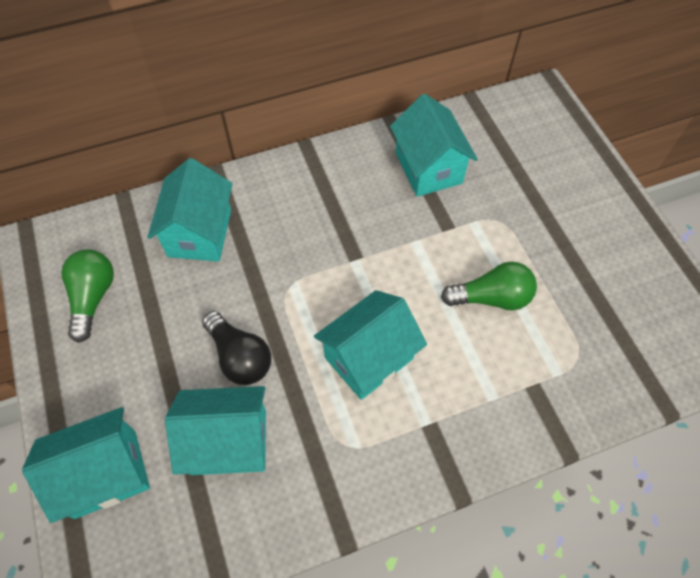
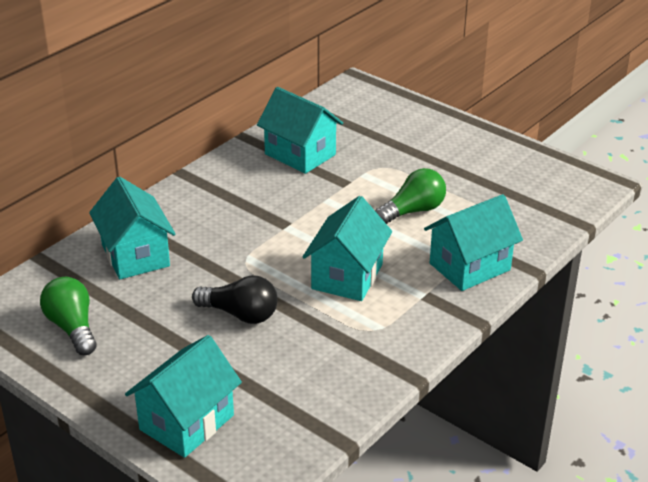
camera: 30 degrees left, 25 degrees down
(229, 441) = (276, 364): turquoise house -> turquoise house (469, 267)

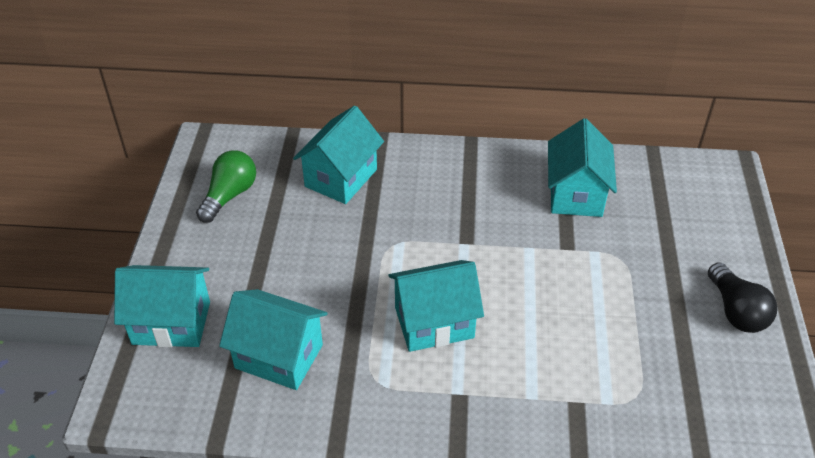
camera: 55 degrees right, 10 degrees up
(240, 314) = (323, 280): black light bulb -> black light bulb (736, 311)
(413, 211) = (576, 317): green light bulb -> none
(469, 267) = (534, 407): turquoise house -> turquoise house (279, 356)

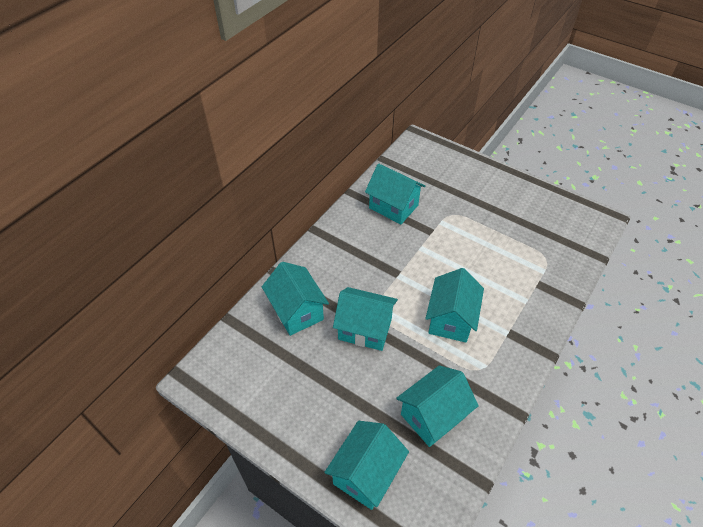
camera: 60 degrees left, 5 degrees up
(229, 195) = (264, 386): green light bulb -> none
(358, 245) = (365, 329): none -> turquoise house
(736, 311) = (512, 191): black light bulb -> none

